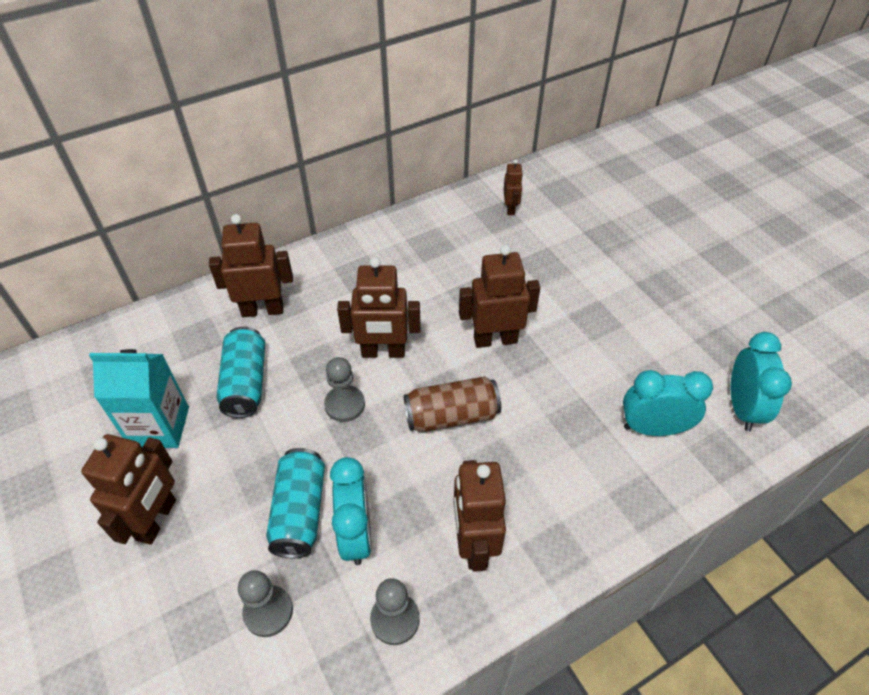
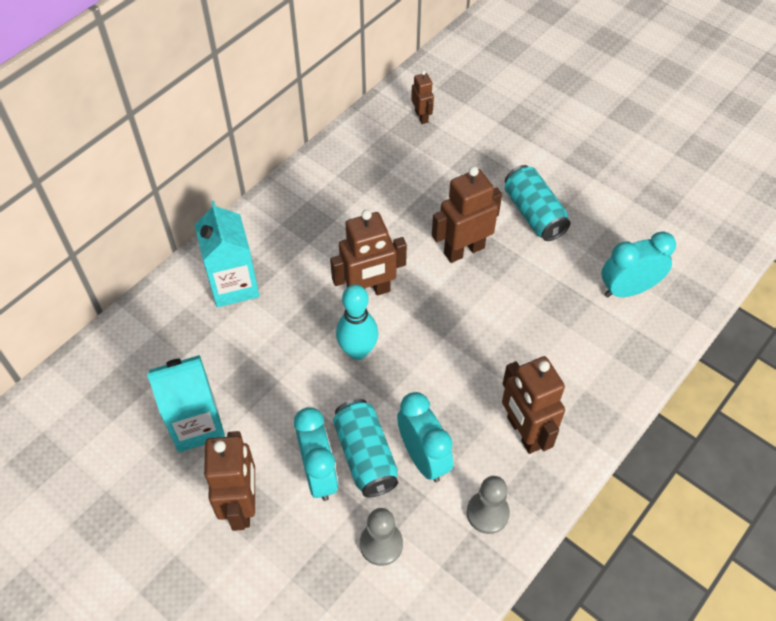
camera: 20 degrees left, 5 degrees up
(246, 383) = (255, 359): turquoise can -> turquoise can (534, 214)
(262, 310) = (234, 285): brown robot -> turquoise carton
(345, 405) = (358, 351): grey pawn -> turquoise bowling pin
(451, 416) = (457, 331): brown can -> none
(742, 408) = (691, 249): turquoise clock -> turquoise clock (319, 474)

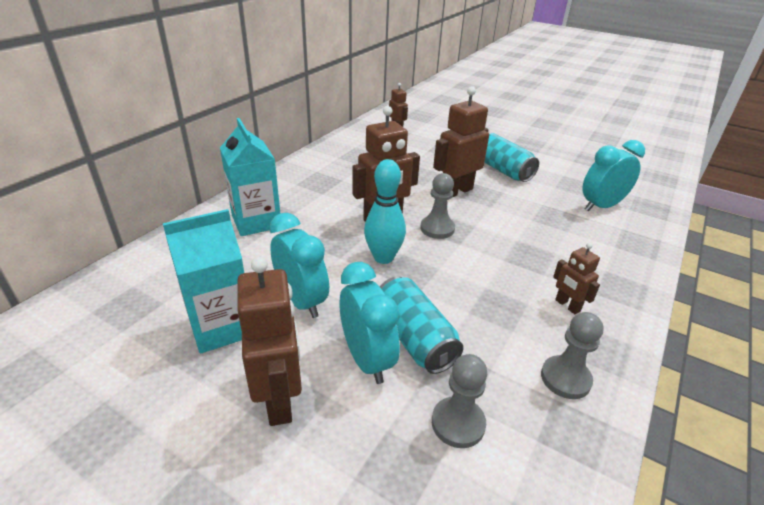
camera: 10 degrees left, 20 degrees down
(423, 457) = (476, 335): turquoise clock -> turquoise clock (301, 301)
(424, 312) = (437, 228): none -> grey pawn
(524, 432) = (567, 306): brown robot -> brown robot, size x0.54

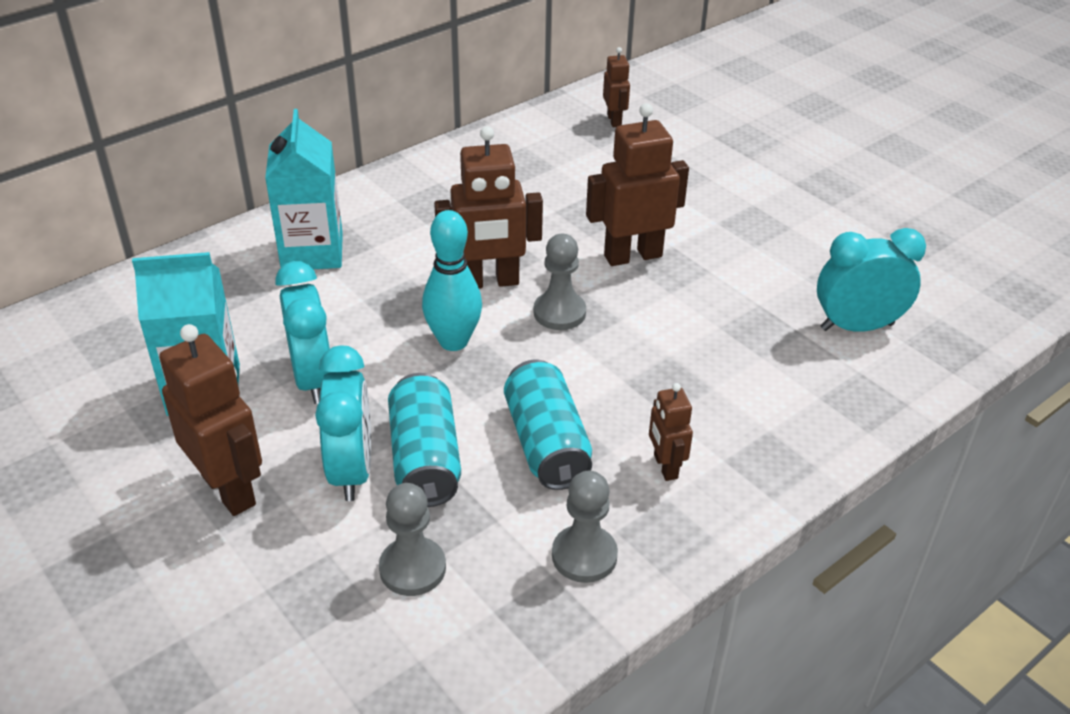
camera: 20 degrees right, 5 degrees up
(280, 399) = (229, 489): brown robot -> brown robot turned 45 degrees counterclockwise
(503, 170) = (740, 231): turquoise can -> turquoise can (546, 444)

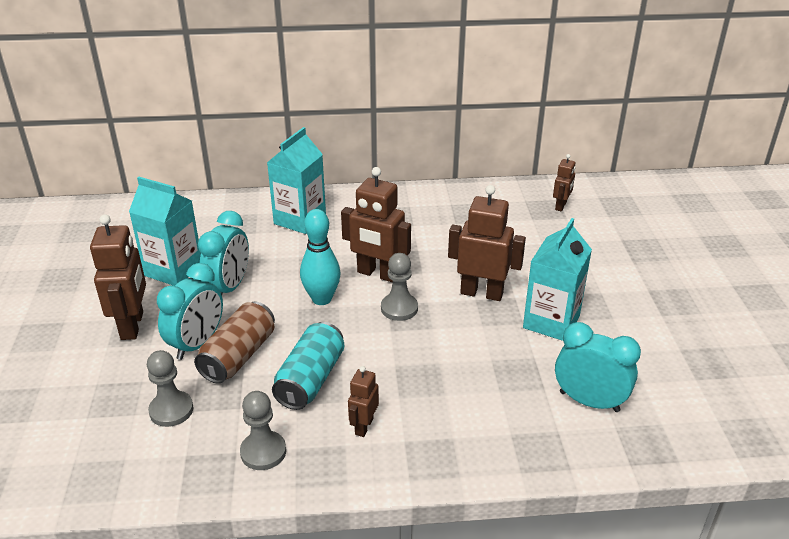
camera: 35 degrees right, 5 degrees down
(425, 459) = (238, 356): turquoise can -> brown can
(737, 257) = (551, 322): none -> turquoise carton

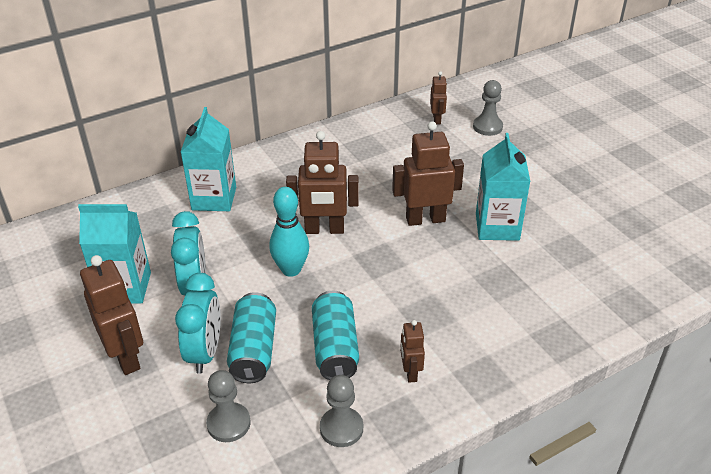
camera: 25 degrees left, 5 degrees up
(238, 356) = (254, 350): brown can -> turquoise can
(399, 308) = (366, 256): grey pawn -> grey pawn (487, 127)
(589, 401) = (569, 285): turquoise clock -> none

